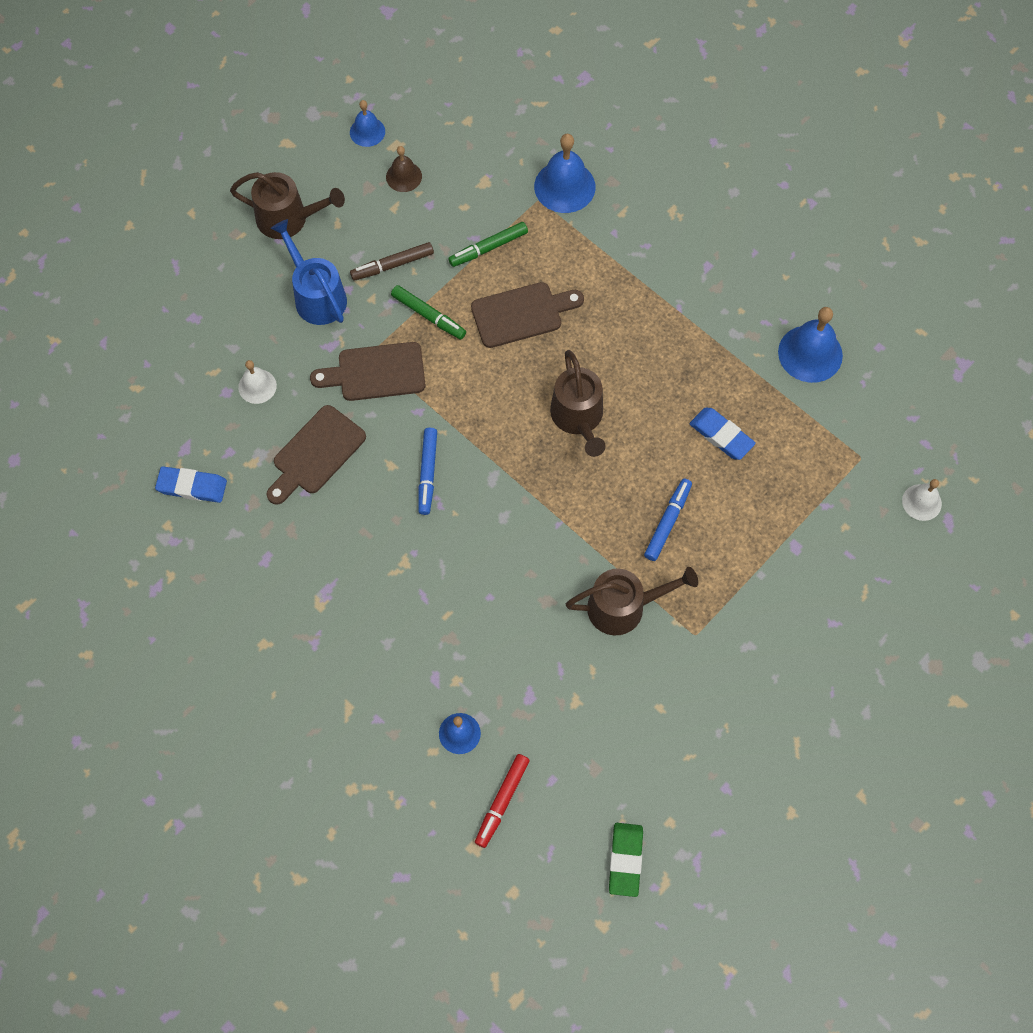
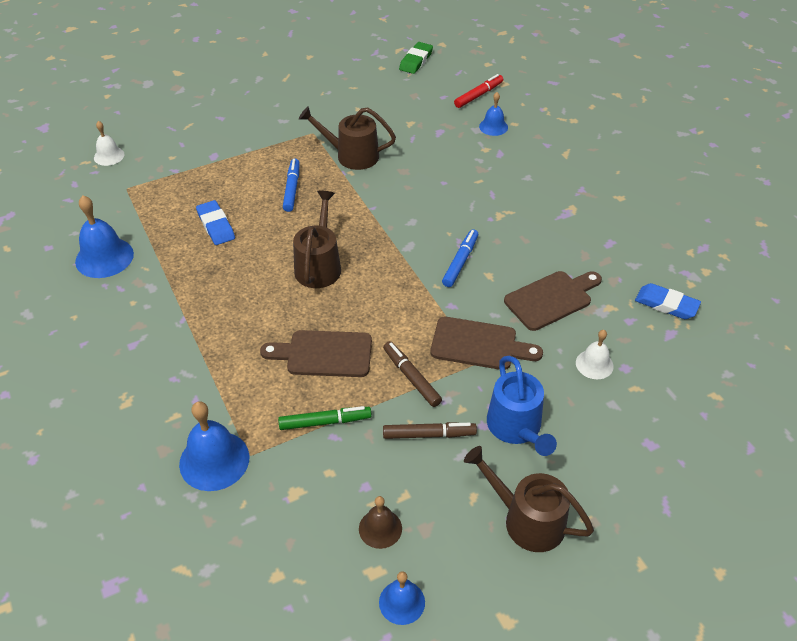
camera: 160 degrees left, 20 degrees down
(428, 316) = (411, 377): green marker -> brown marker
(667, 522) = (292, 189): blue marker -> blue marker turned 135 degrees clockwise

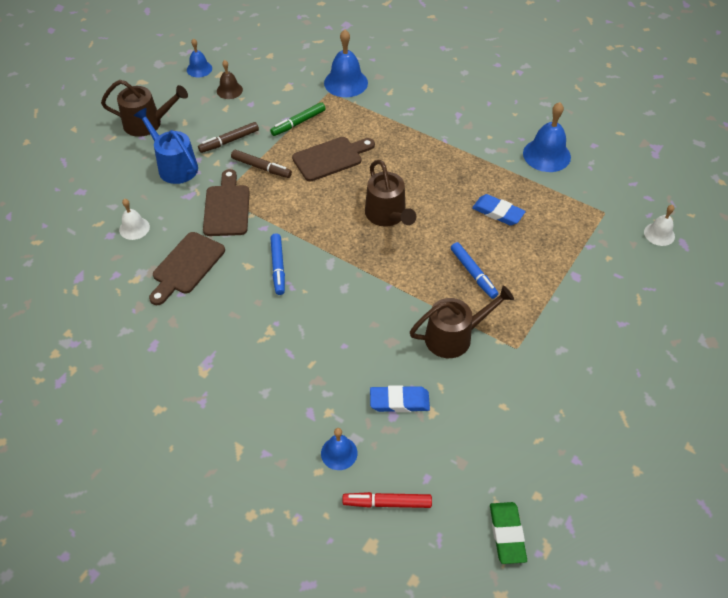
camera: 150 degrees right, 5 degrees up
(478, 95) = (387, 503): red marker -> red marker turned 75 degrees clockwise
(479, 344) = (227, 207): brown cutting board -> brown cutting board turned 105 degrees clockwise
(666, 304) = (87, 302): blue eraser -> blue eraser (399, 401)

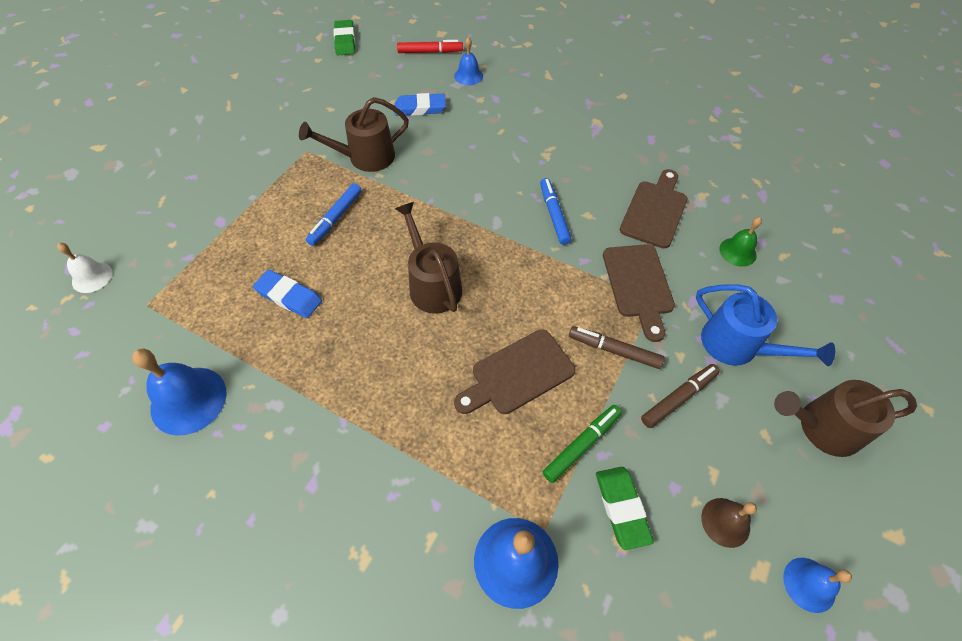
camera: 175 degrees right, 5 degrees up
(134, 228) = (737, 252): white bell -> green bell
(284, 98) = (621, 508): none -> green eraser
(473, 273) = (335, 218): blue marker -> blue marker turned 120 degrees counterclockwise

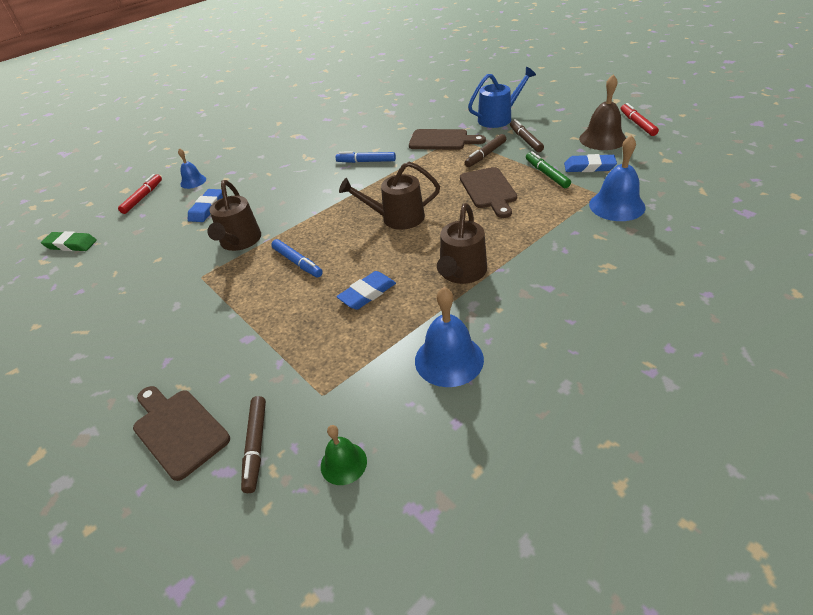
camera: 65 degrees left, 15 degrees down
(92, 277) = (256, 446): white bell -> brown marker
(621, 508) = (589, 167): green eraser -> blue eraser
(654, 211) = (388, 127): brown cutting board -> brown cutting board (178, 430)
(725, 522) = (602, 139): brown bell -> brown bell, size x1.70
(737, 252) = (435, 107): green bell -> green bell (343, 463)
(809, 584) = (637, 124): blue bell -> red marker
(822, 427) = (556, 105): brown watering can -> brown watering can (461, 272)

